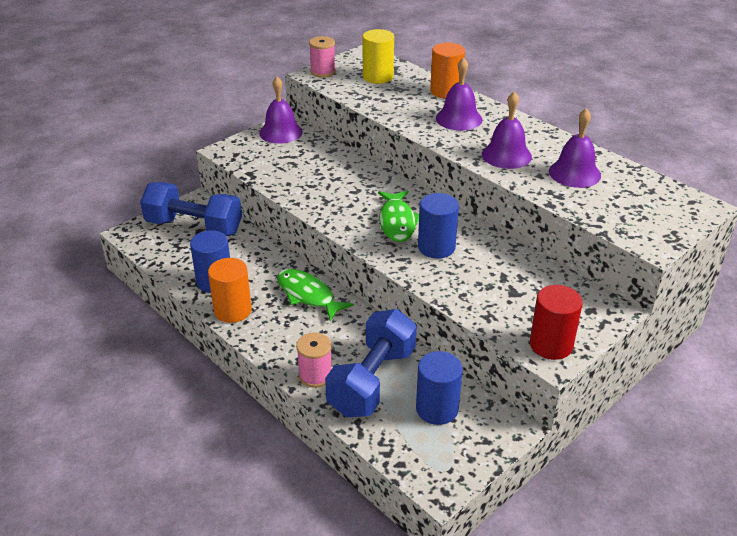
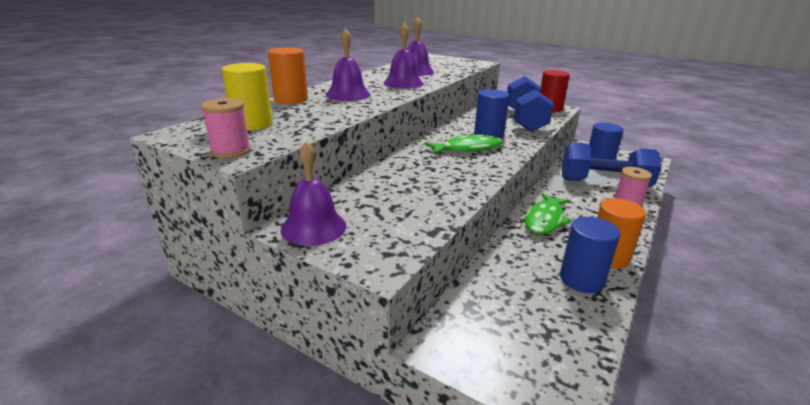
camera: 105 degrees left, 10 degrees down
(194, 227) = (498, 328): blue dumbbell -> blue dumbbell (525, 120)

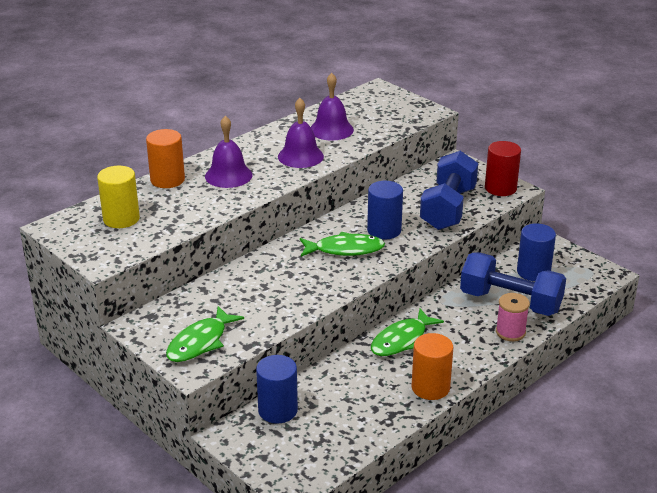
camera: 15 degrees right, 5 degrees up
(231, 151) = (97, 255): pink spool -> none
(313, 227) = (154, 328): purple bell -> none
(375, 235) = (200, 342): none -> green fish
(581, 279) = (385, 404): blue cylinder -> blue cylinder (278, 410)

